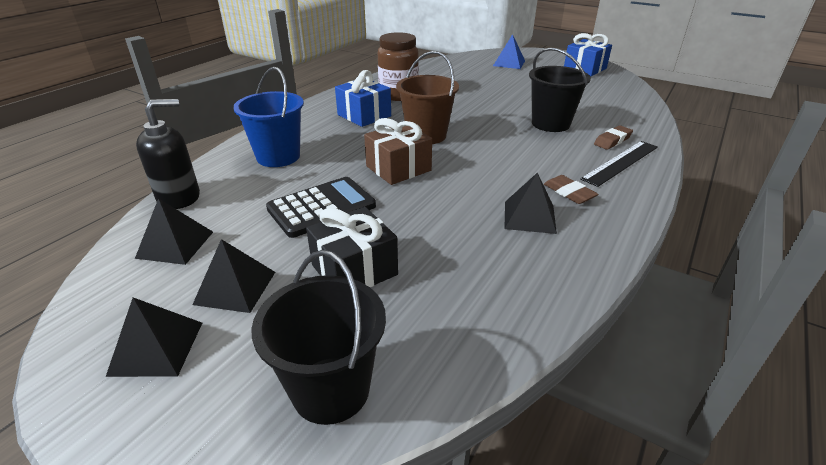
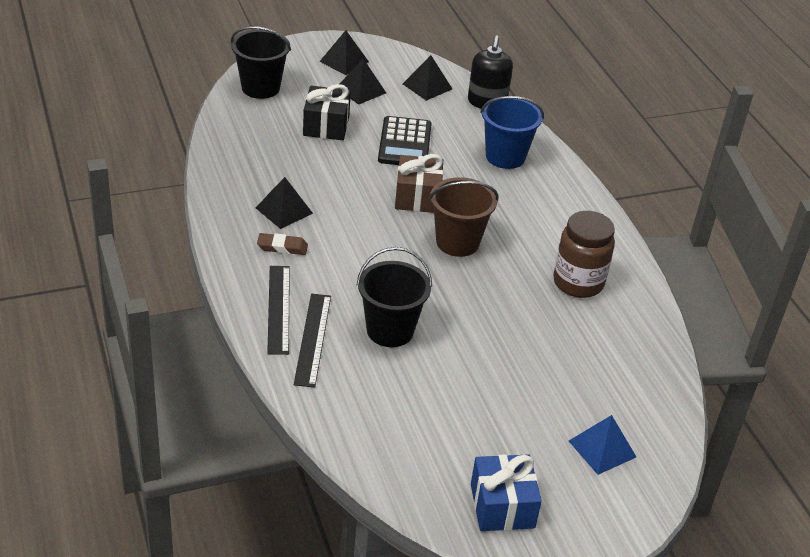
camera: 125 degrees right, 5 degrees up
(364, 115) = (544, 233): blue gift -> none
(612, 141) = (312, 339): brown eraser -> black ruler

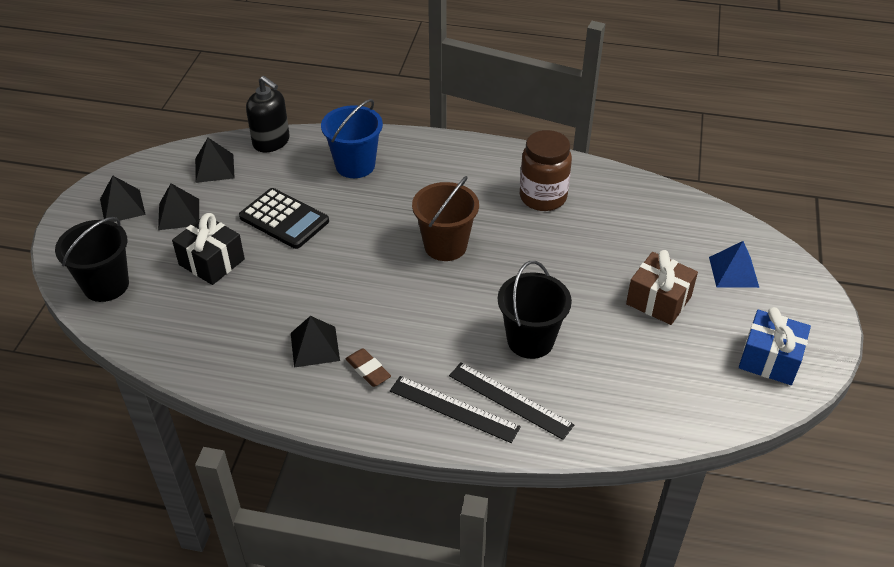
camera: 55 degrees left, 5 degrees up
(282, 247) = (368, 370): brown eraser -> brown eraser turned 75 degrees counterclockwise
(417, 197) = (366, 244): brown gift -> brown gift (658, 300)

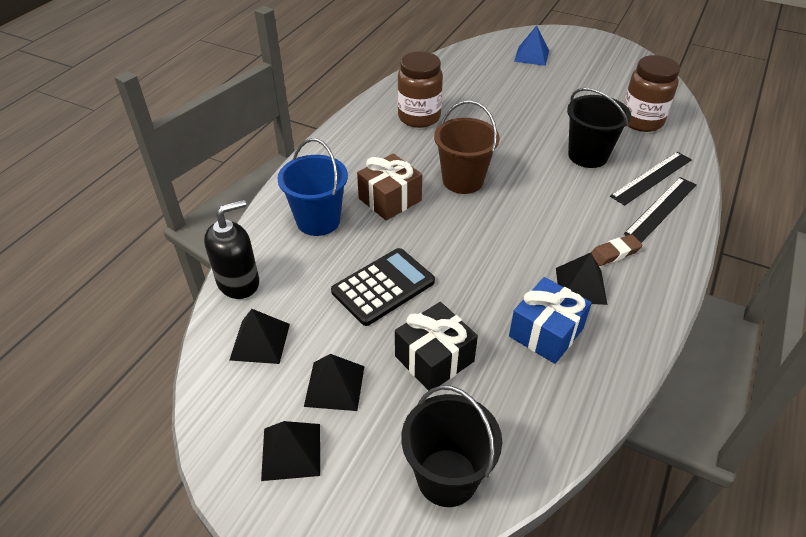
camera: 75 degrees left, 0 degrees up
(629, 389) = (641, 121): none -> brown jar
(658, 300) = (554, 90): brown gift -> brown gift (390, 199)
(769, 359) = (616, 63): blue gift -> blue gift (546, 332)

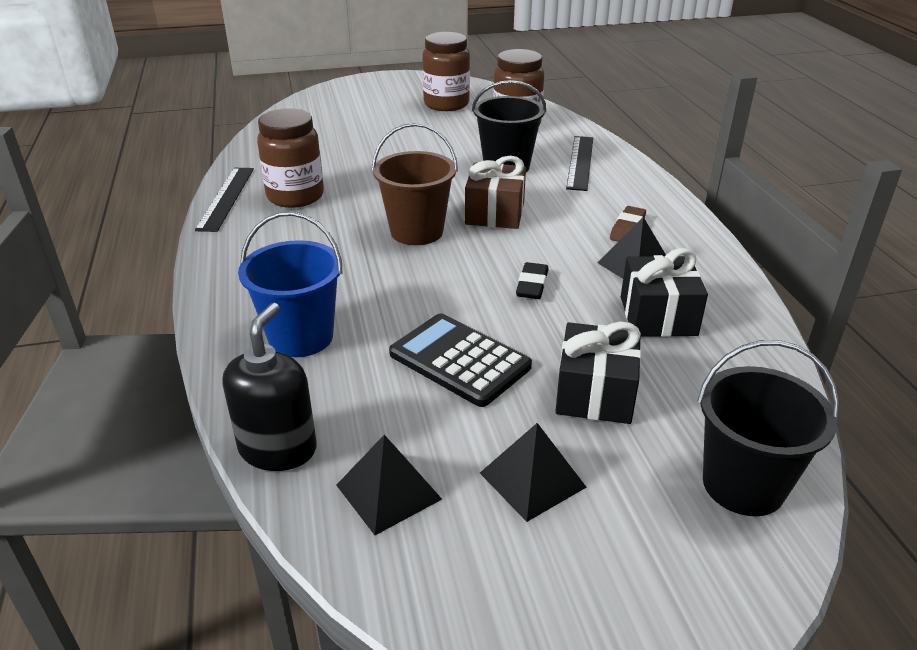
camera: 40 degrees left, 10 degrees down
(291, 451) = (573, 574): black pyramid -> none
(383, 287) = (459, 360): black calculator -> black calculator turned 60 degrees counterclockwise
(390, 199) = (360, 280): brown gift -> brown gift (495, 213)
(489, 260) = (532, 285): none -> black eraser
(531, 56) = (348, 108): blue pyramid -> none
(546, 332) = (658, 316): blue gift -> black gift
(608, 79) = (446, 104): none -> brown jar
(661, 209) = (618, 181): black ruler -> black ruler (226, 198)

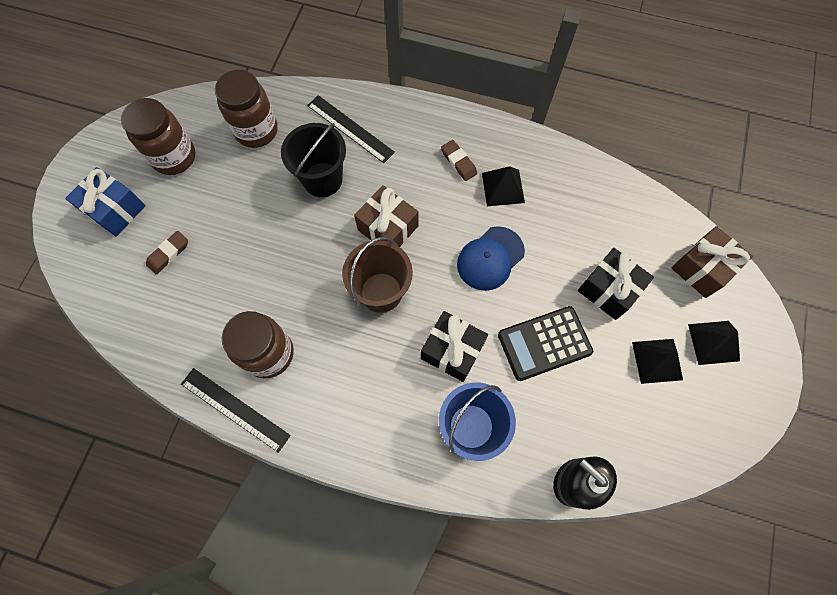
camera: 60 degrees left, 35 degrees up
(353, 128) = (168, 254): none -> brown eraser
(372, 99) = (115, 210): none -> blue gift
(388, 492) = (634, 436): black pyramid -> black pyramid (713, 342)
(532, 285) = (490, 258): black eraser -> blue cap
(658, 316) = (559, 212): black gift -> black gift (452, 350)
(743, 485) = (702, 268): black bucket -> brown gift

